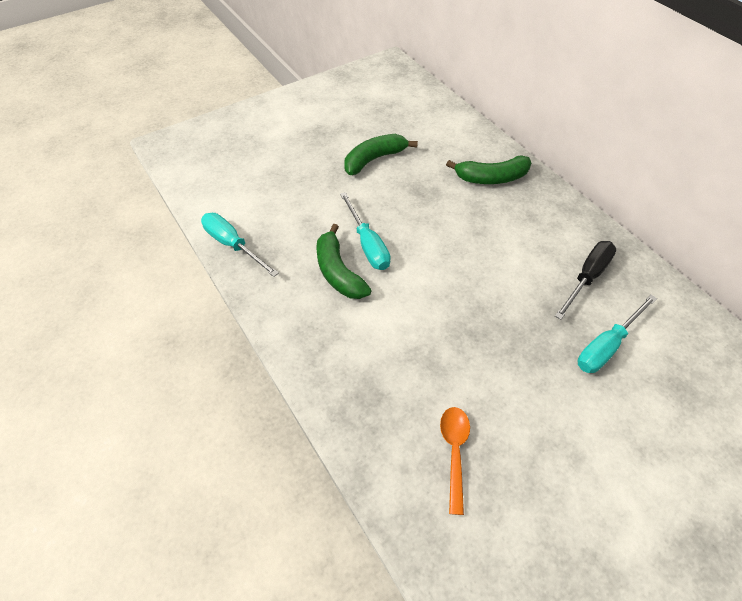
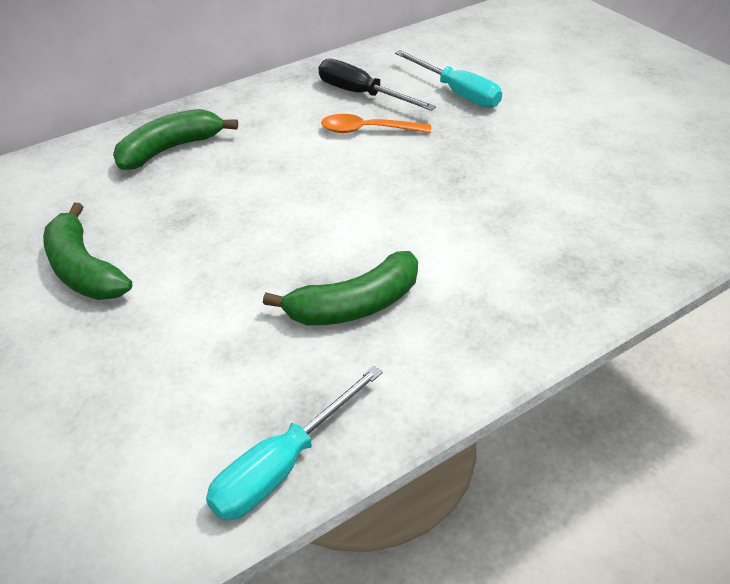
camera: 90 degrees left, 10 degrees down
(367, 244) = (295, 273): turquoise screwdriver -> none
(454, 452) = (622, 198): orange spoon -> orange spoon (368, 130)
(491, 178) = (170, 149): green banana -> green banana turned 120 degrees counterclockwise

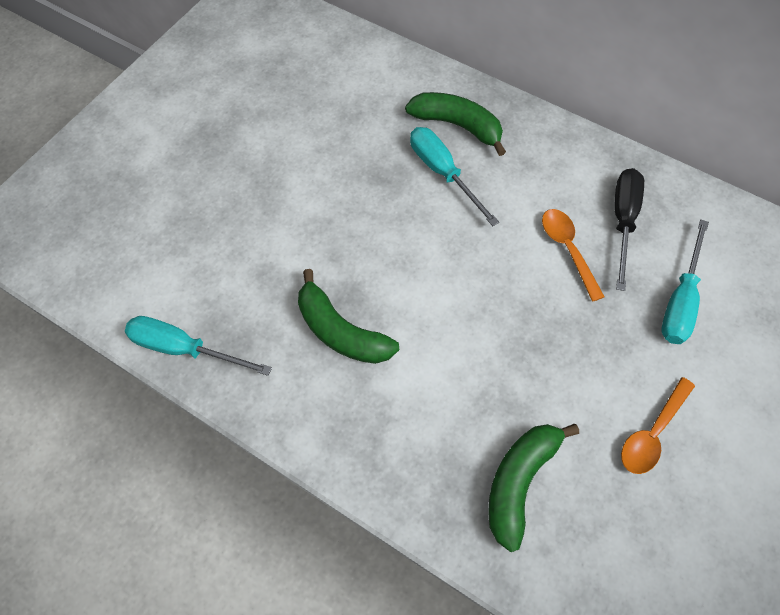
camera: 65 degrees right, 20 degrees up
(84, 270) = (302, 151): green banana -> green banana (519, 481)
(218, 175) = (443, 173): none -> turquoise screwdriver
(571, 144) = (652, 433): none -> orange spoon

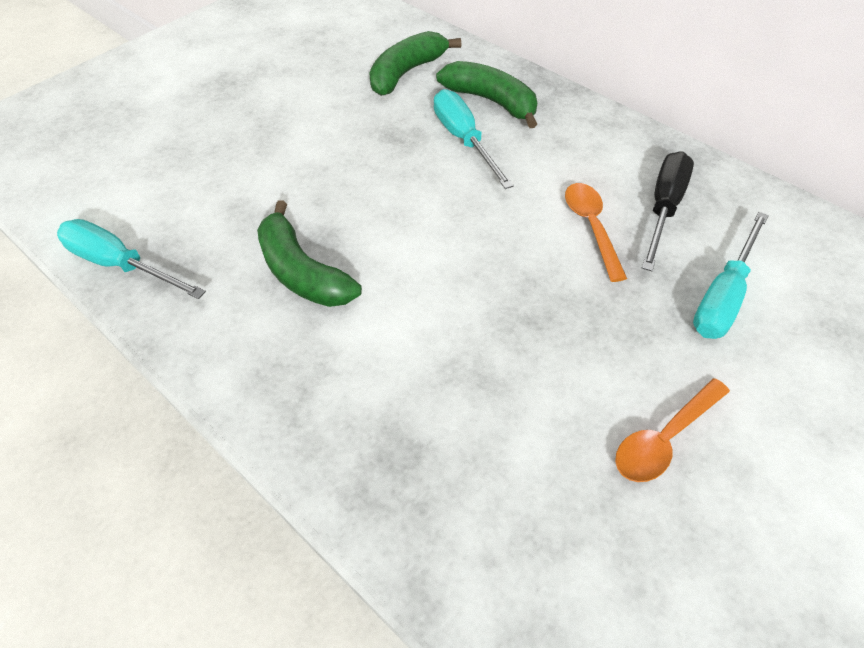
camera: 10 degrees right, 10 degrees down
(519, 481) = (474, 468): green banana -> green banana (406, 73)

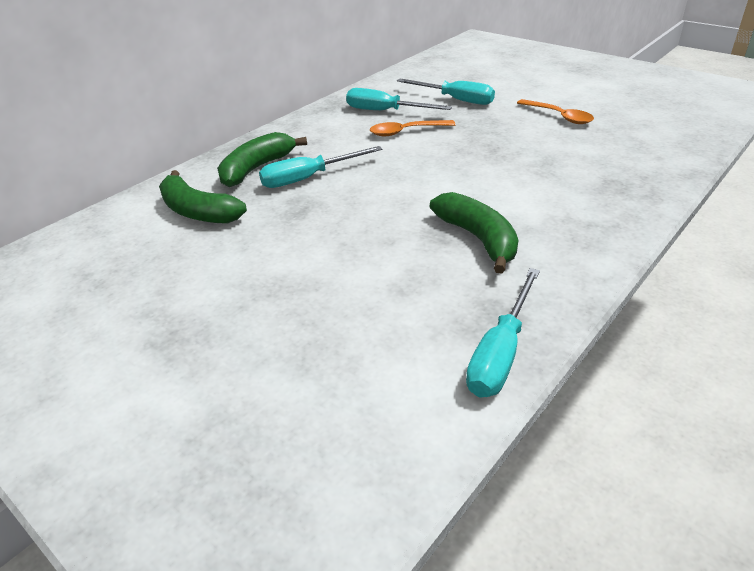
camera: 90 degrees left, 15 degrees down
(302, 272) = (478, 239): green banana -> green banana turned 75 degrees counterclockwise
(663, 208) = (385, 111): black screwdriver -> turquoise screwdriver

